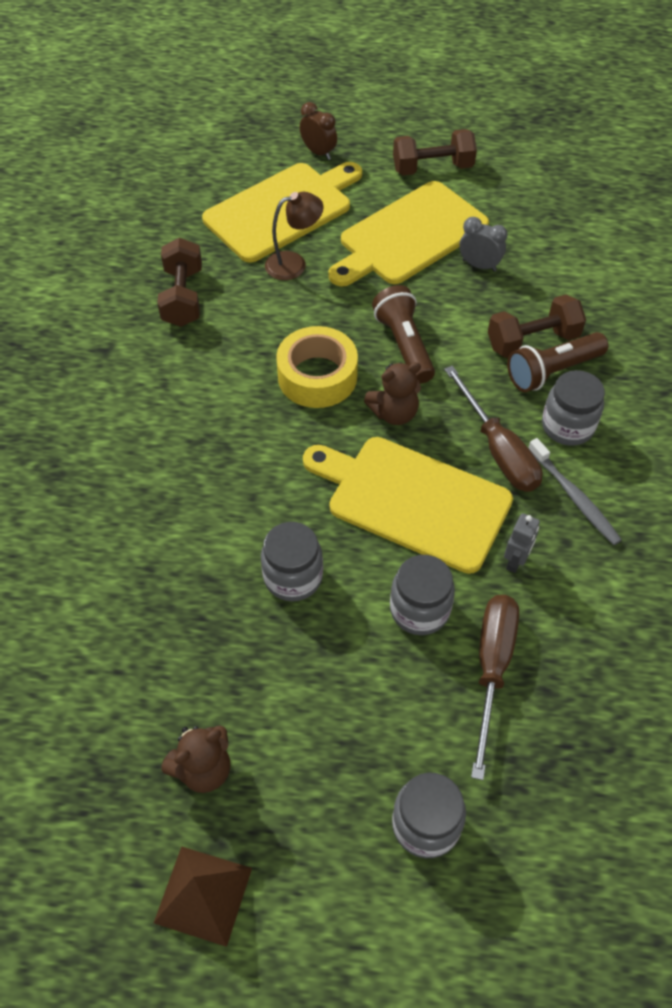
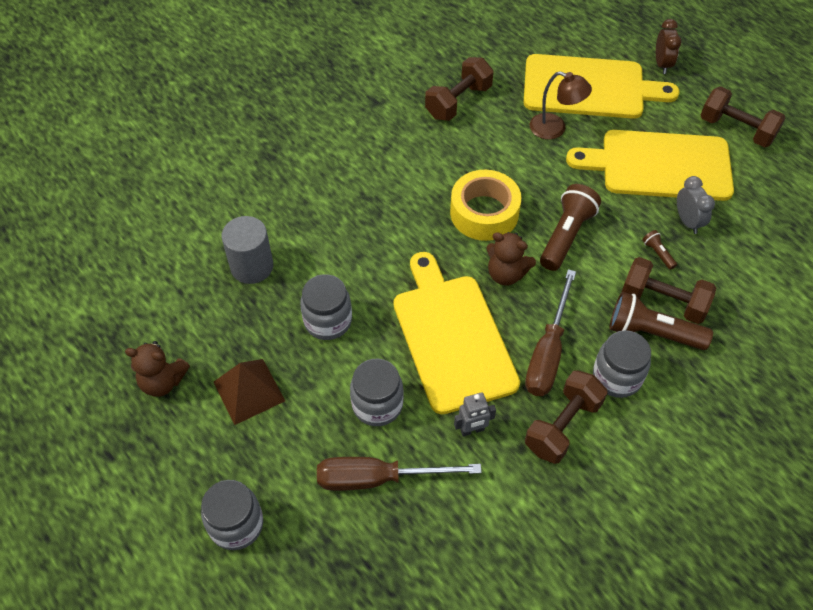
camera: 45 degrees right, 0 degrees up
(163, 589) = (252, 266): none -> grey cylinder
(203, 895) = (90, 445): brown pyramid -> brown pyramid (249, 391)
(486, 307) = (657, 253): none -> brown flashlight
(492, 669) = (378, 478): brown screwdriver -> brown screwdriver turned 150 degrees counterclockwise
(574, 497) = (562, 426): grey toothbrush -> brown dumbbell

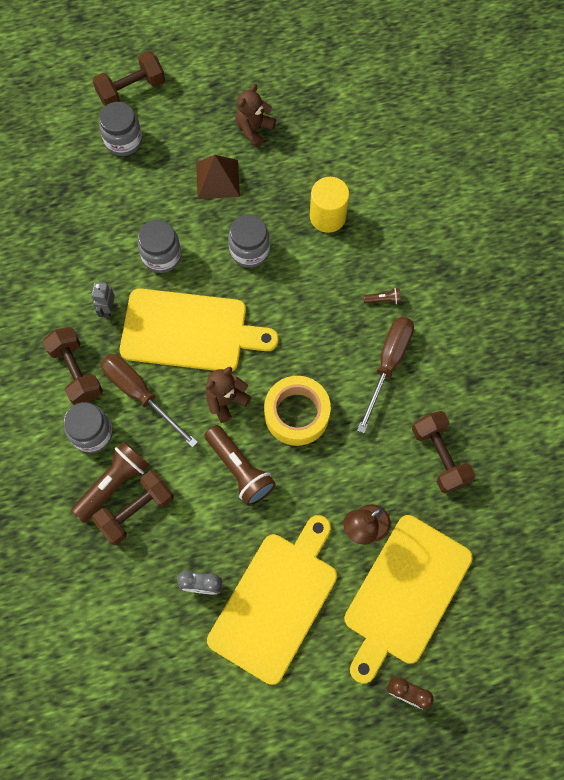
camera: 115 degrees right, 15 degrees up
(252, 266) = (327, 216): grey cylinder -> yellow cylinder
(378, 478) = (107, 234): brown screwdriver -> brown screwdriver (388, 364)
(657, 253) = (183, 536): brown flashlight -> brown flashlight (383, 300)
(736, 129) = (284, 711): brown dumbbell -> brown dumbbell (131, 90)

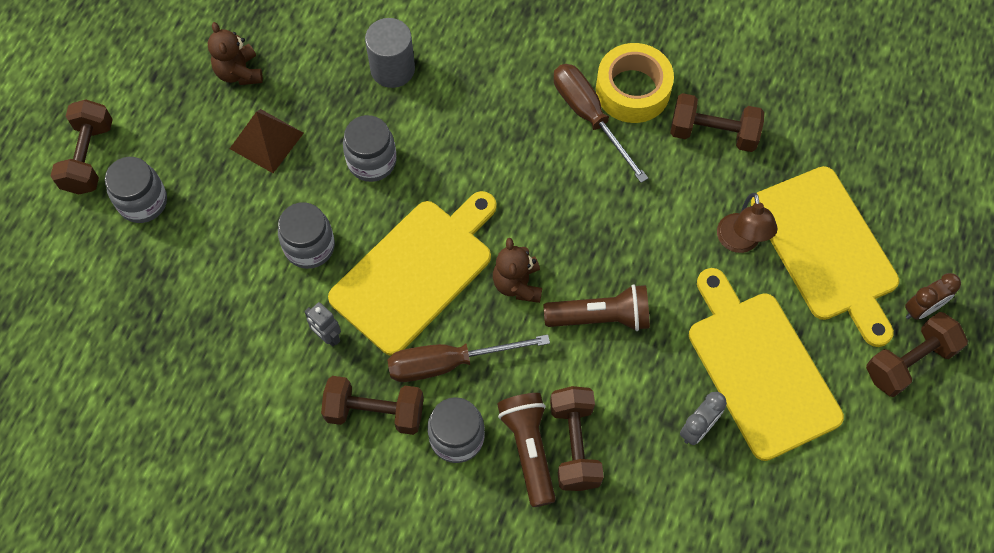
camera: 55 degrees left, 5 degrees down
(297, 414) = (580, 229): yellow tape -> yellow tape (632, 90)
(327, 216) = (392, 69): yellow cylinder -> grey cylinder
(356, 707) = (909, 361): none -> brown dumbbell
(383, 300) = (519, 78): brown flashlight -> none

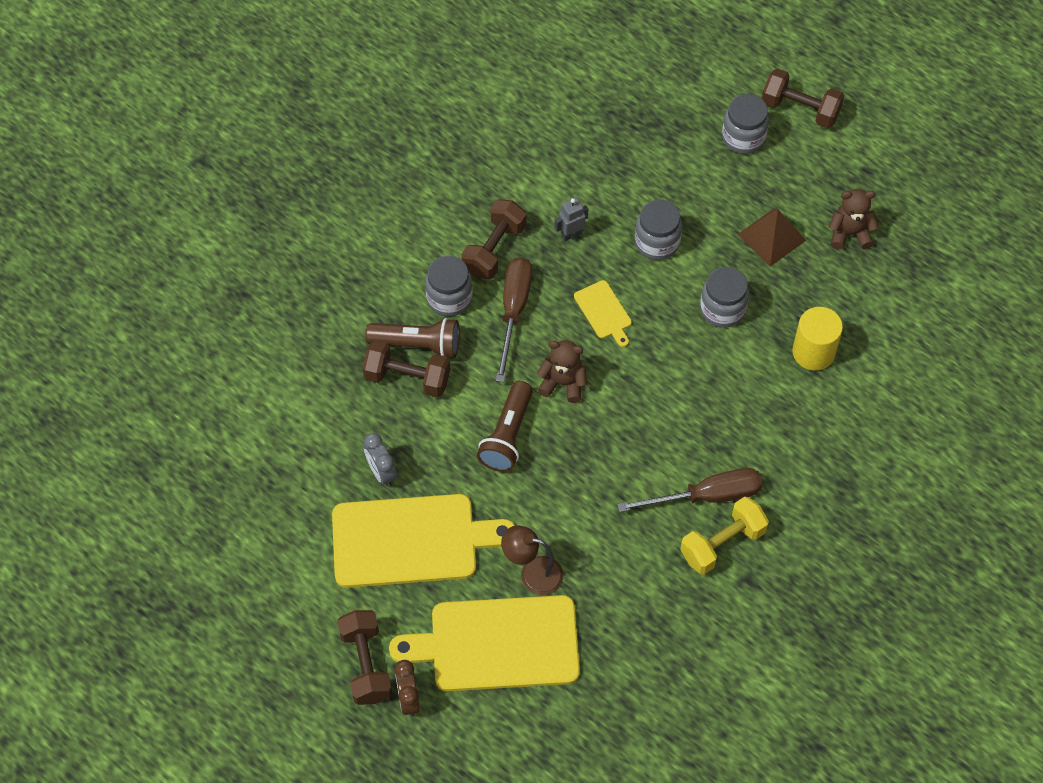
camera: 110 degrees right, 5 degrees down
(392, 69) = (813, 352): grey cylinder -> yellow cylinder
(415, 272) = (604, 312): yellow cutting board -> yellow cutting board, size x0.44
(632, 90) = (722, 544): yellow tape -> yellow dumbbell
(713, 133) = (651, 596): brown dumbbell -> none

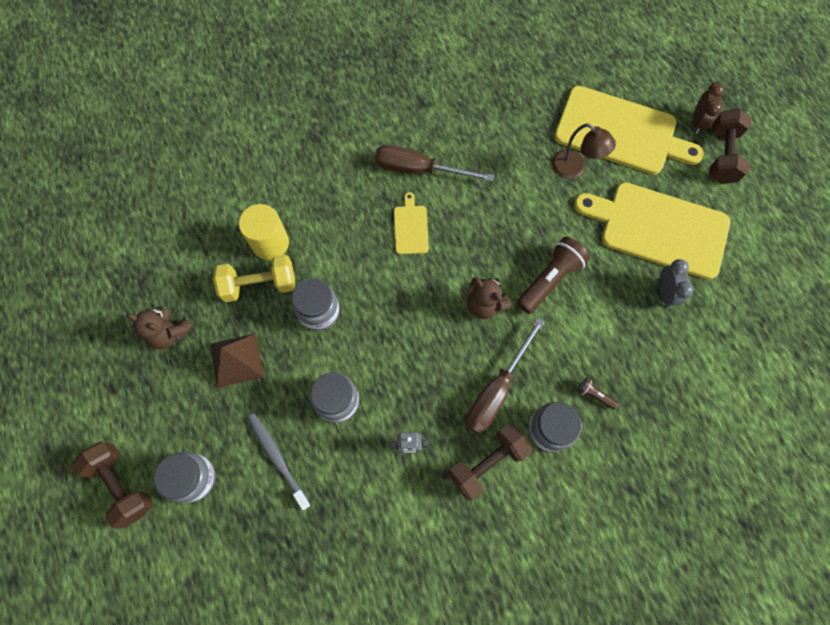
camera: 155 degrees left, 10 degrees up
(407, 378) = (615, 367): brown dumbbell -> none
(418, 345) = (594, 395): brown flashlight -> brown flashlight, size x0.46
(604, 312) = (418, 354): yellow cutting board -> yellow cutting board (410, 227)
(682, 179) = (277, 458): none -> grey toothbrush
(722, 544) = (426, 133): yellow dumbbell -> yellow dumbbell (259, 285)

